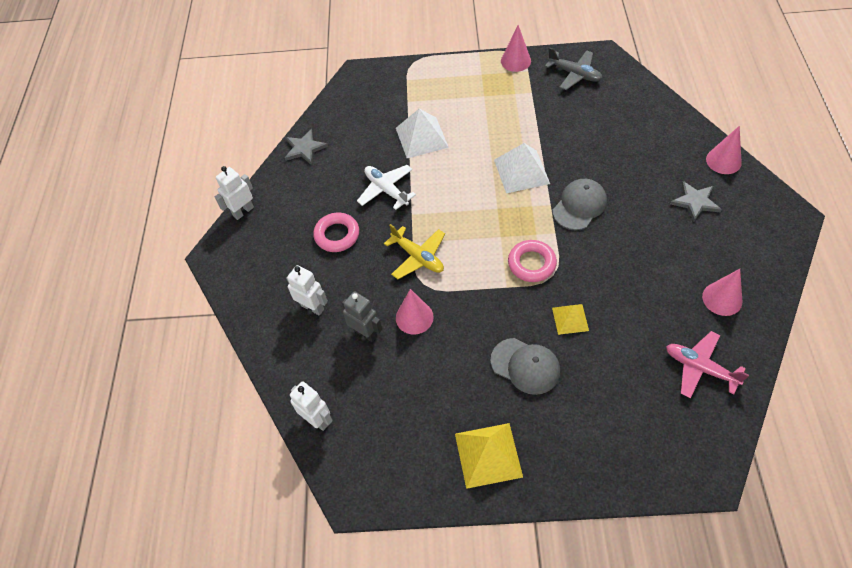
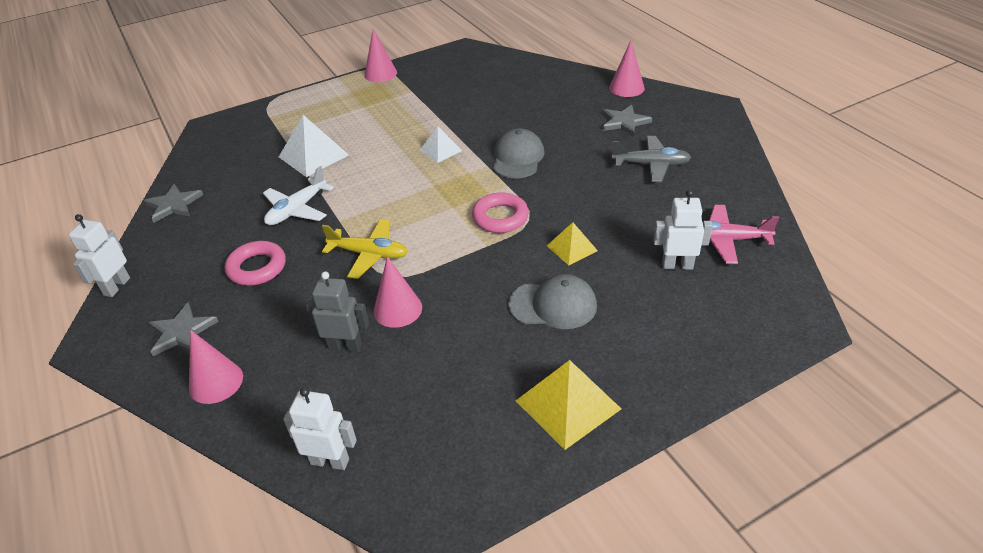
camera: 30 degrees left, 15 degrees down
(269, 271) = (182, 332): none -> grey star
(312, 307) = (261, 346): white robot -> white robot (677, 265)
(386, 190) = (297, 210): white plane -> white plane turned 75 degrees counterclockwise
(521, 171) = (440, 150): white pyramid -> white pyramid, size x0.60
(574, 74) = (446, 68): grey plane -> grey plane (651, 165)
(722, 299) = (703, 182): pink cone -> pink cone (216, 382)

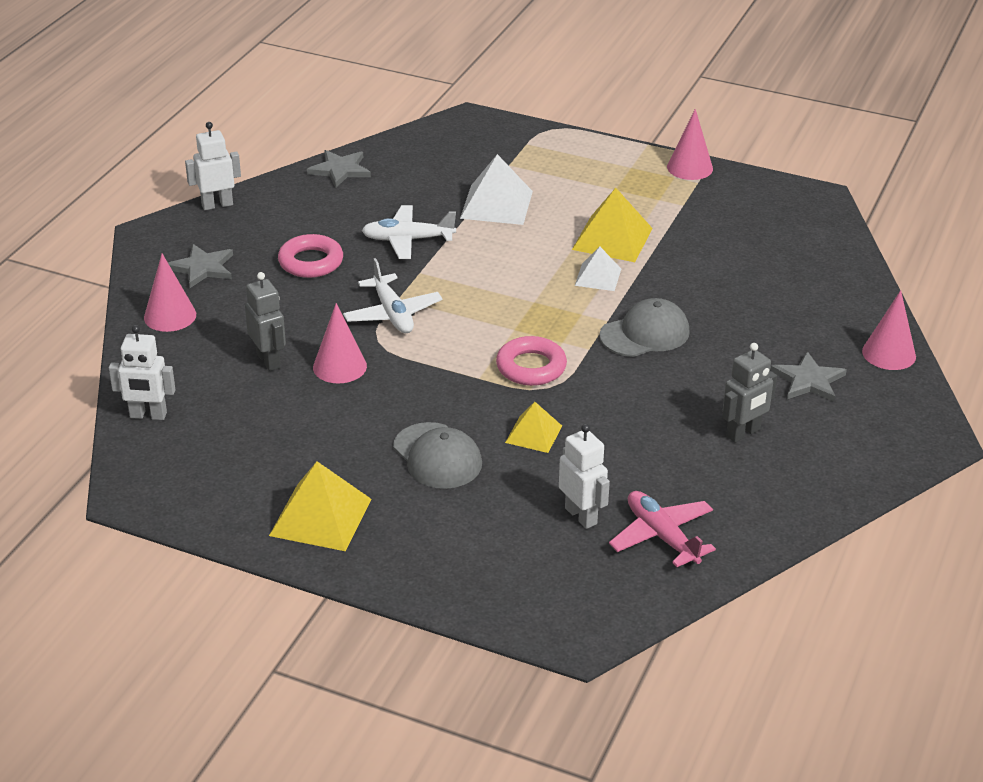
camera: 50 degrees right, 5 degrees down
(330, 461) = (148, 415): white robot -> white robot turned 120 degrees clockwise
(369, 254) = (392, 314): yellow plane -> white plane
(410, 128) = (612, 239): none -> yellow pyramid
(651, 165) = (743, 433): grey plane -> grey robot

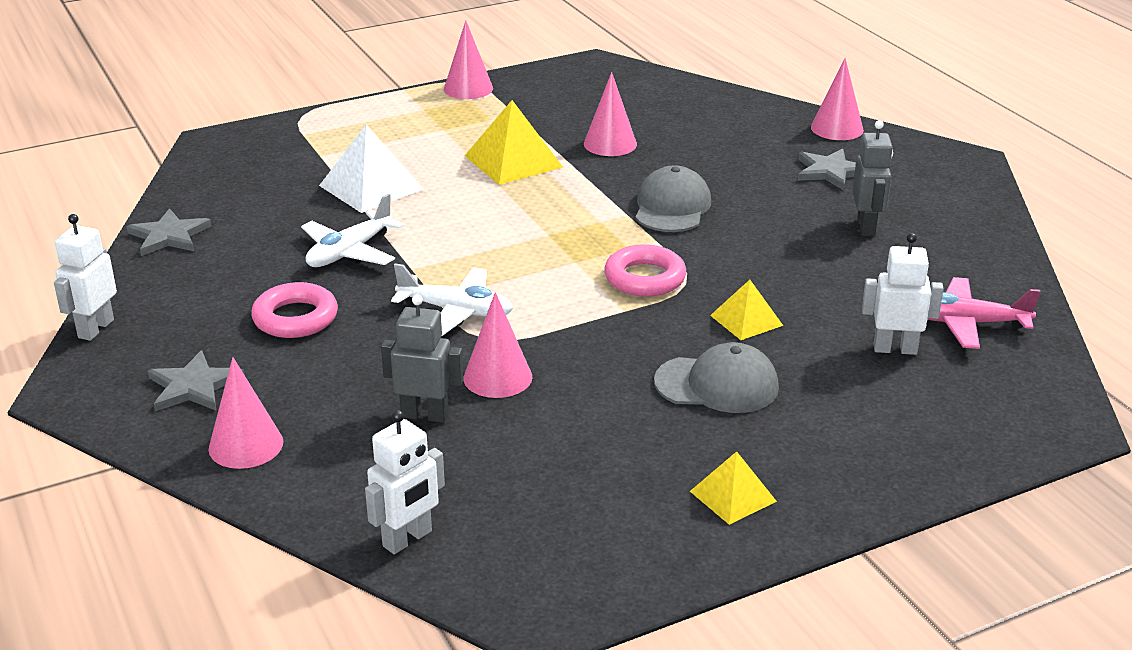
camera: 50 degrees left, 5 degrees down
(320, 517) = (732, 496): yellow pyramid -> yellow pyramid, size x0.60
(598, 277) = (558, 191): white pyramid -> none
(699, 264) = (610, 144): none -> pink cone

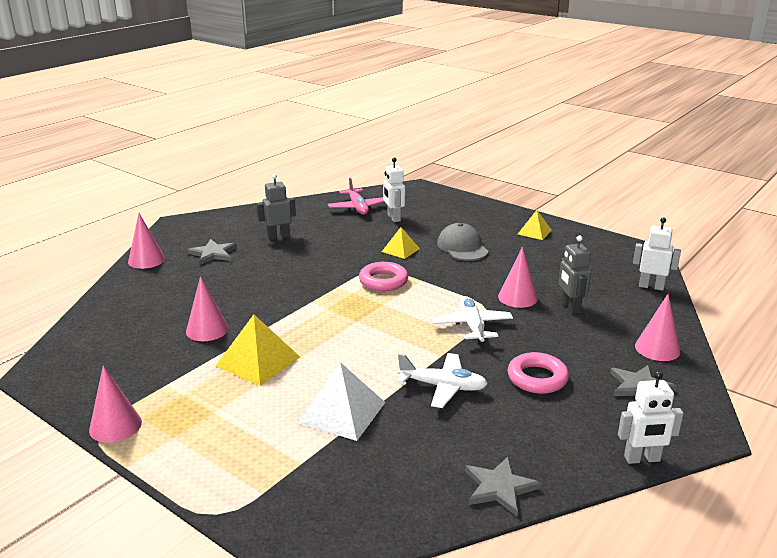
camera: 115 degrees left, 5 degrees down
(672, 207) = (292, 290): grey cap -> none

